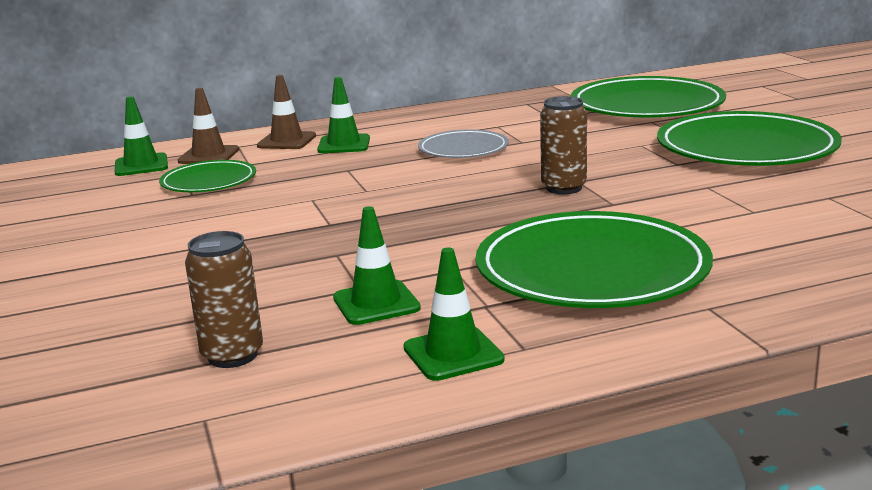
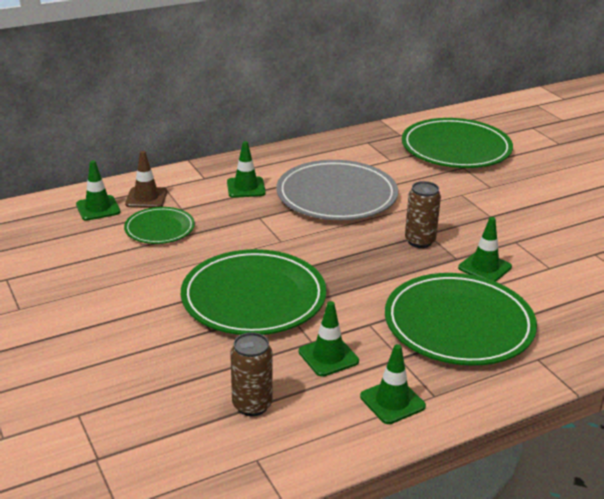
camera: 10 degrees left, 10 degrees up
(287, 141) = (200, 182): brown traffic cone -> none
(463, 149) = (336, 196): grey plate -> grey plate, size x1.85
(652, 212) = (484, 267): none -> green traffic cone
(746, 148) = (534, 200): green plate -> green plate (253, 298)

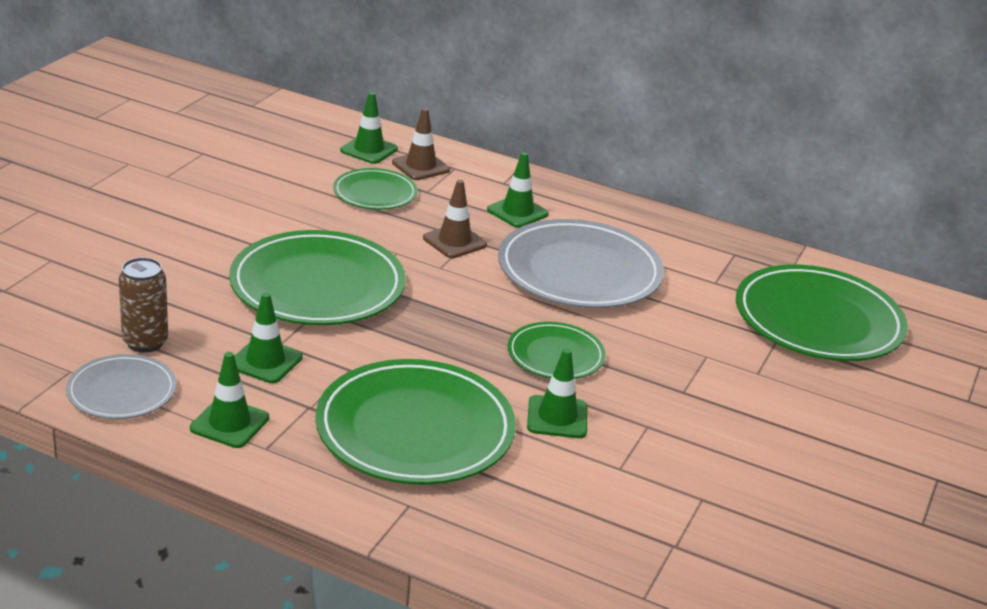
camera: 50 degrees right, 0 degrees up
(256, 223) = (454, 241): none -> brown traffic cone
(309, 441) = (122, 391): none -> grey plate
(420, 241) = (555, 355): brown can -> green plate

